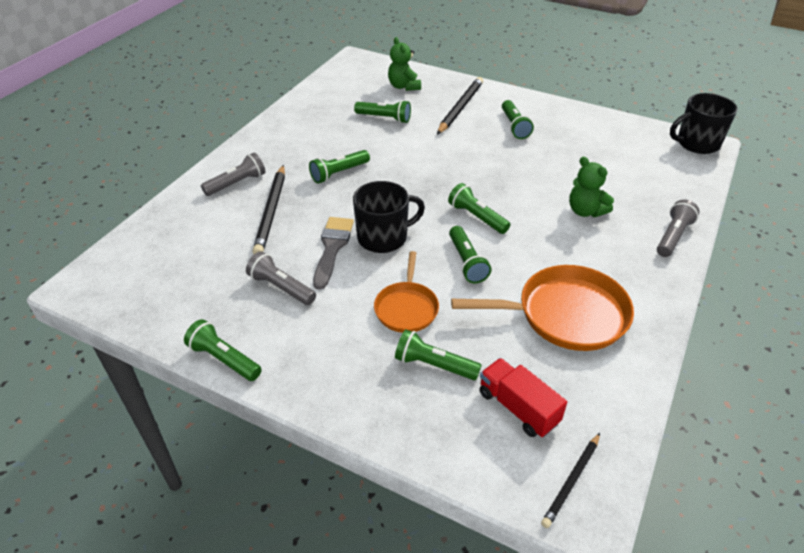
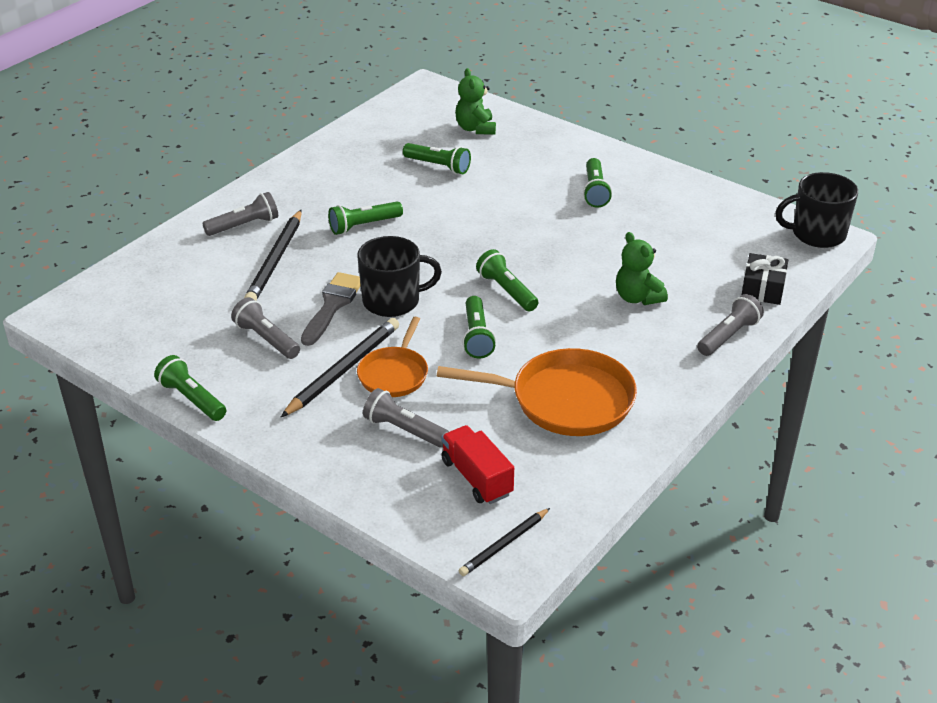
camera: 10 degrees right, 5 degrees down
(434, 365) = (404, 430): green flashlight -> grey flashlight
(460, 108) = (536, 162): black pencil -> black pencil (343, 370)
(679, 192) = (762, 289): none -> black gift

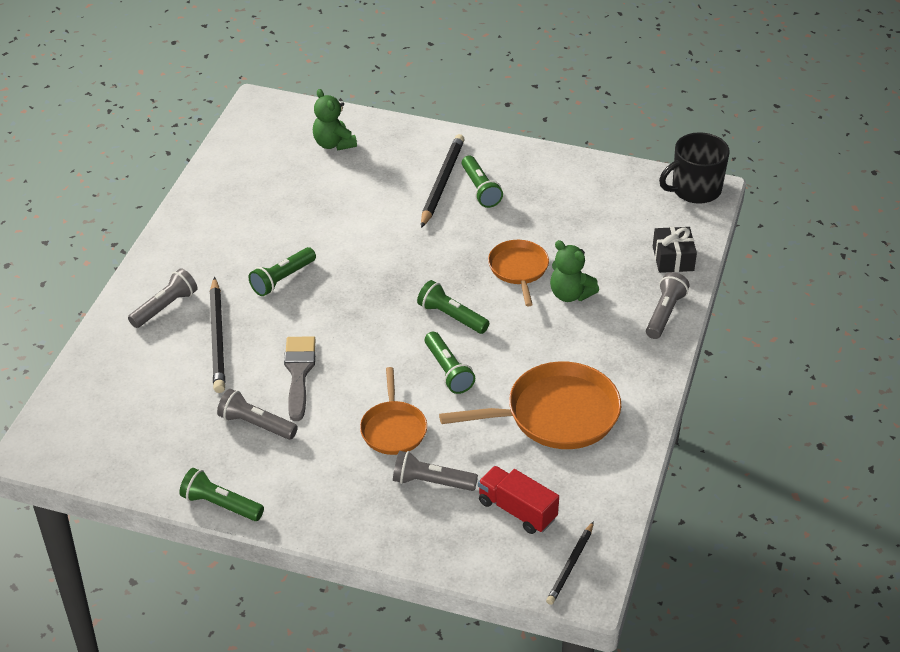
camera: 20 degrees left, 5 degrees up
(343, 370) = (345, 437): black pencil -> black pencil (442, 183)
(392, 301) = (352, 354): black mug -> none
(438, 166) = (319, 195): green flashlight -> none
(596, 265) = (518, 269): none -> orange pan

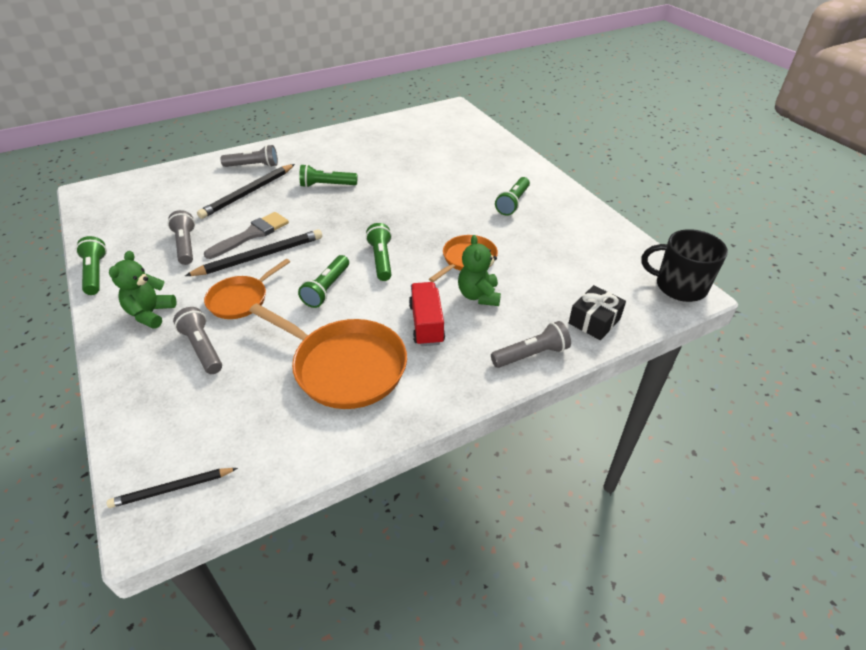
camera: 45 degrees right, 0 degrees up
(333, 144) = (462, 140): green teddy bear -> green teddy bear (150, 314)
(442, 183) = (494, 188): black pencil -> black pencil (259, 256)
(517, 510) = (213, 412): red truck -> red truck (426, 324)

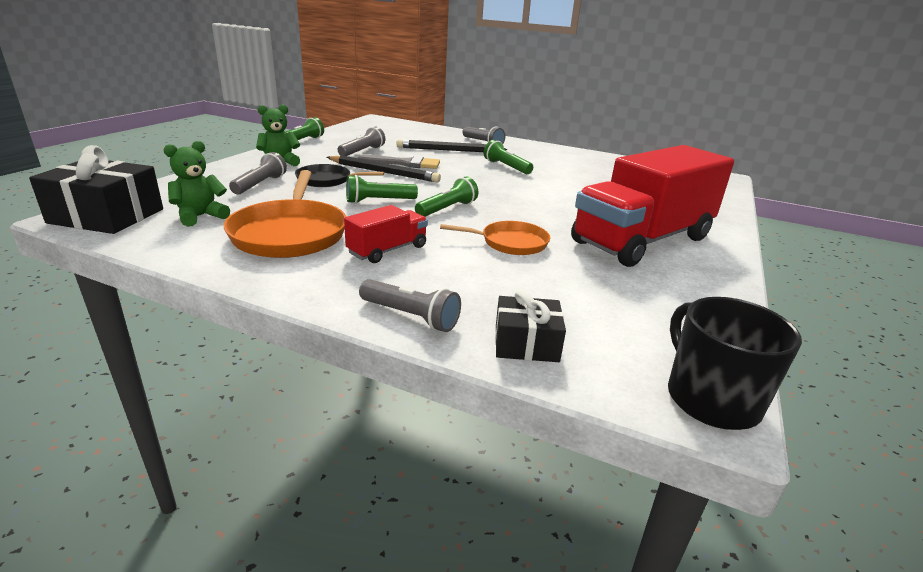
camera: 50 degrees right, 15 degrees down
(172, 489) = (107, 216): black pencil -> black gift
(240, 299) = (327, 180): orange pan -> black pan
(479, 296) = (464, 263): green teddy bear -> green teddy bear (200, 216)
(513, 203) = (642, 240): green flashlight -> red truck

